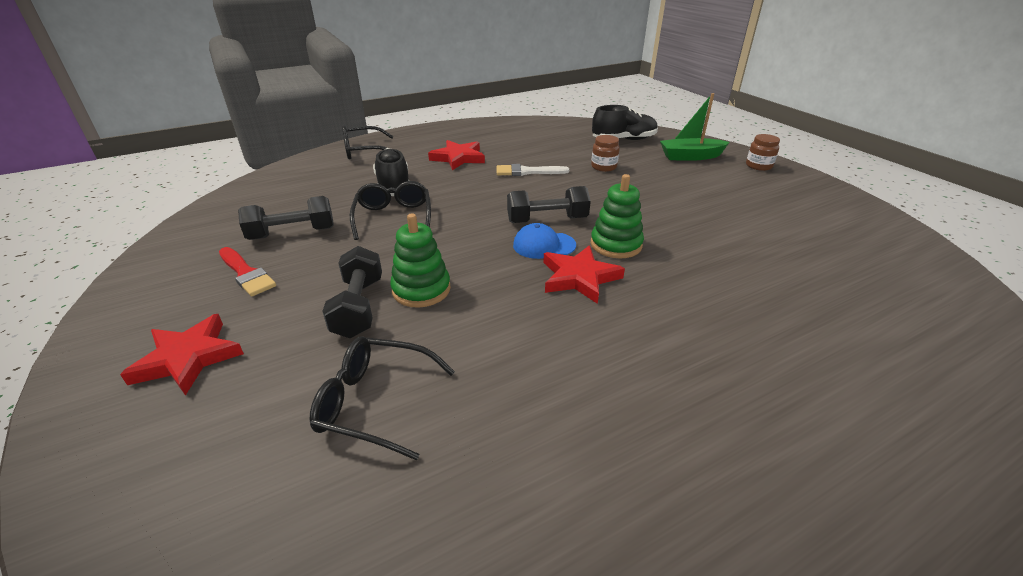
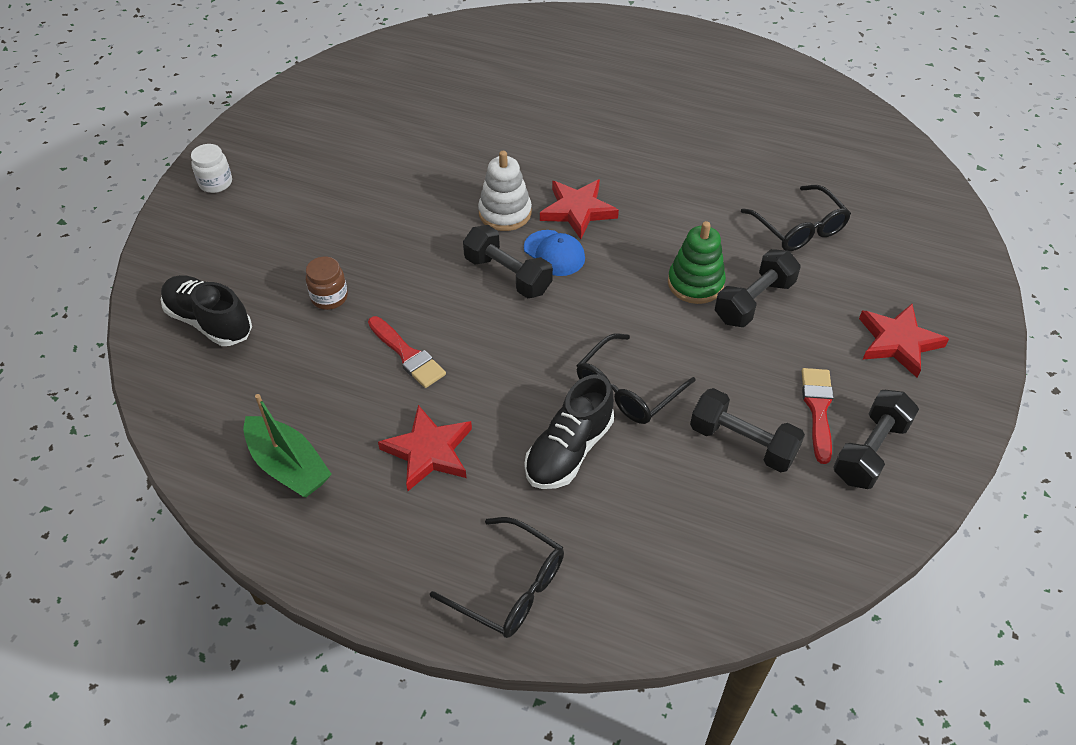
camera: 130 degrees left, 15 degrees up
(188, 273) = (870, 451): none -> black dumbbell
(527, 172) = (407, 355): white brush -> red brush
(616, 244) = (505, 213): green stacking toy -> white stacking toy
(690, 156) = (227, 241): green boat -> green boat (288, 466)
(758, 166) = (216, 183): brown jar -> white jar

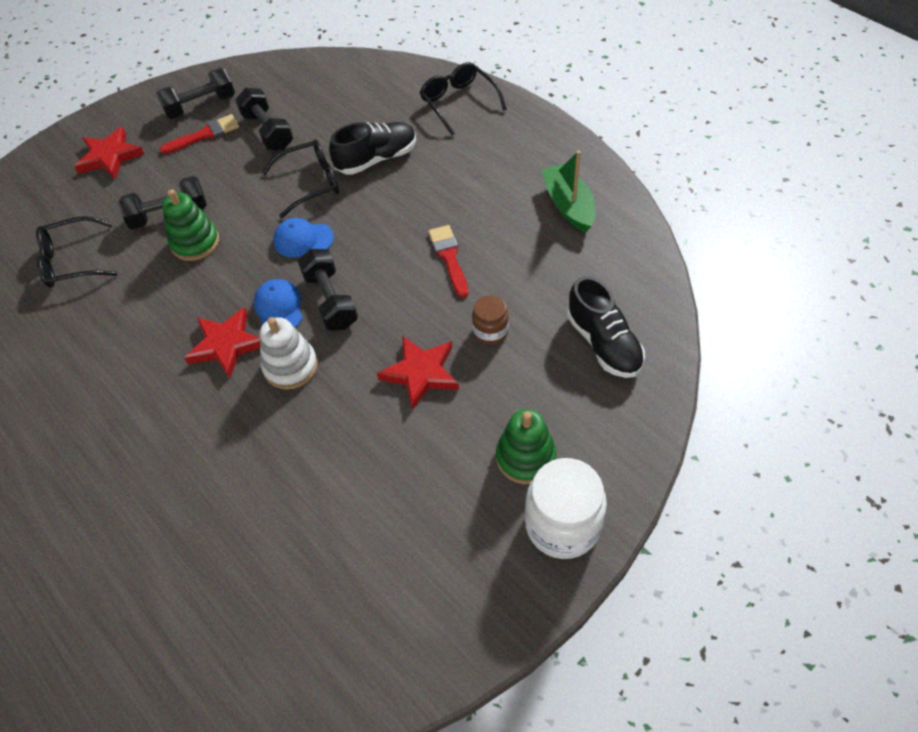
camera: 150 degrees left, 5 degrees up
(216, 183) = (562, 525): white jar -> white jar, size x1.84
(259, 214) = (525, 457): none -> green stacking toy
(429, 451) = (468, 185): red star -> red star (421, 373)
(582, 323) = (303, 239): none -> blue cap
(799, 228) = (72, 261): black glasses -> black glasses turned 105 degrees counterclockwise
(818, 409) = (204, 135): red brush -> red brush turned 150 degrees counterclockwise

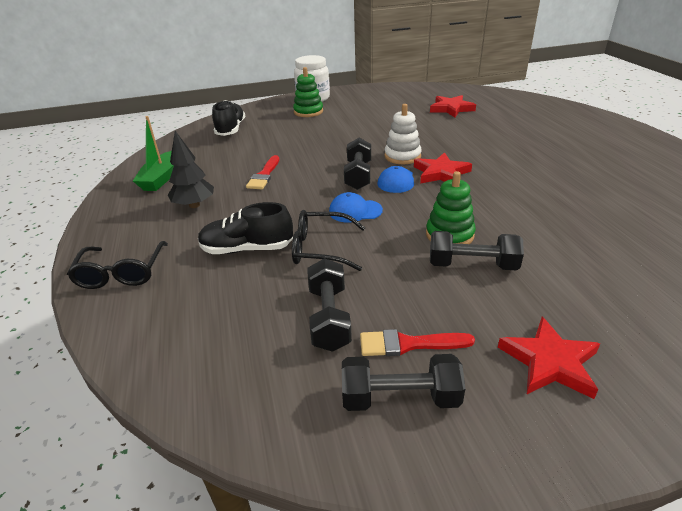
camera: 155 degrees left, 20 degrees down
(72, 261) = (578, 254): black glasses -> none
(303, 239) = (355, 211): blue cap -> blue cap turned 150 degrees clockwise
(421, 373) = (330, 139): red star -> red star (451, 109)
(481, 185) = (194, 205): none -> black tree
(490, 331) = (278, 144): brown jar -> none

